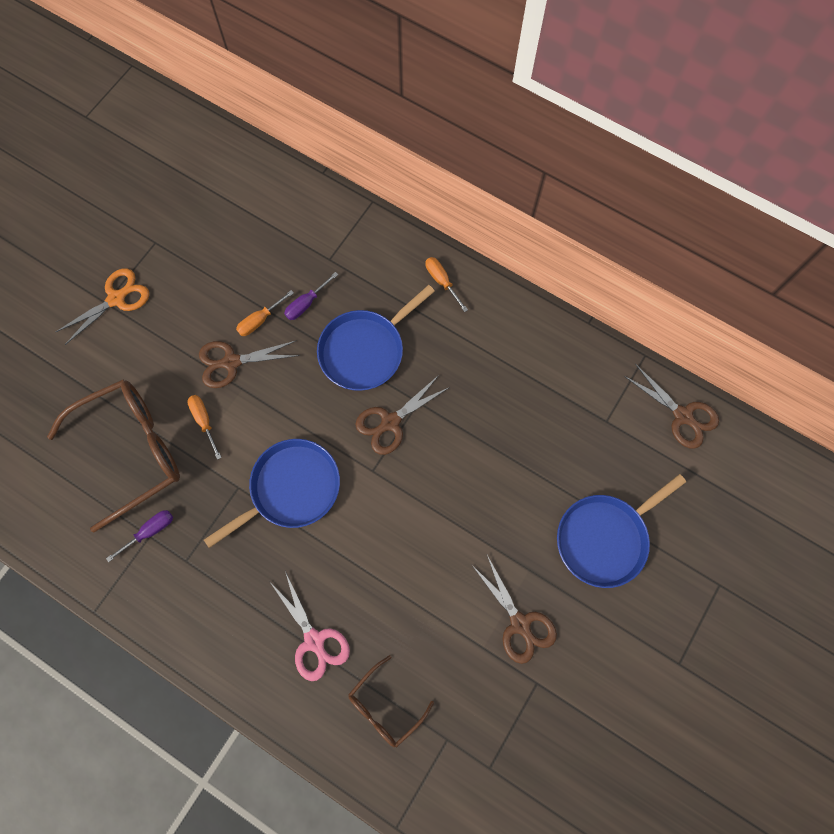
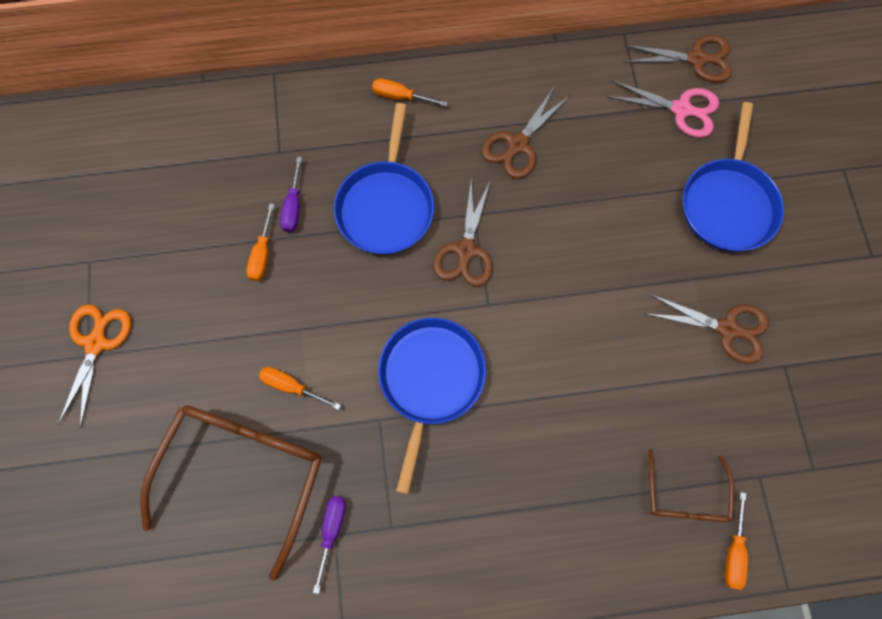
camera: 40 degrees left, 0 degrees up
(231, 362) = (269, 313): brown scissors -> brown scissors (518, 145)
(314, 640) = (573, 494): pink scissors -> pink scissors (681, 109)
(382, 771) = (733, 552): none -> orange screwdriver

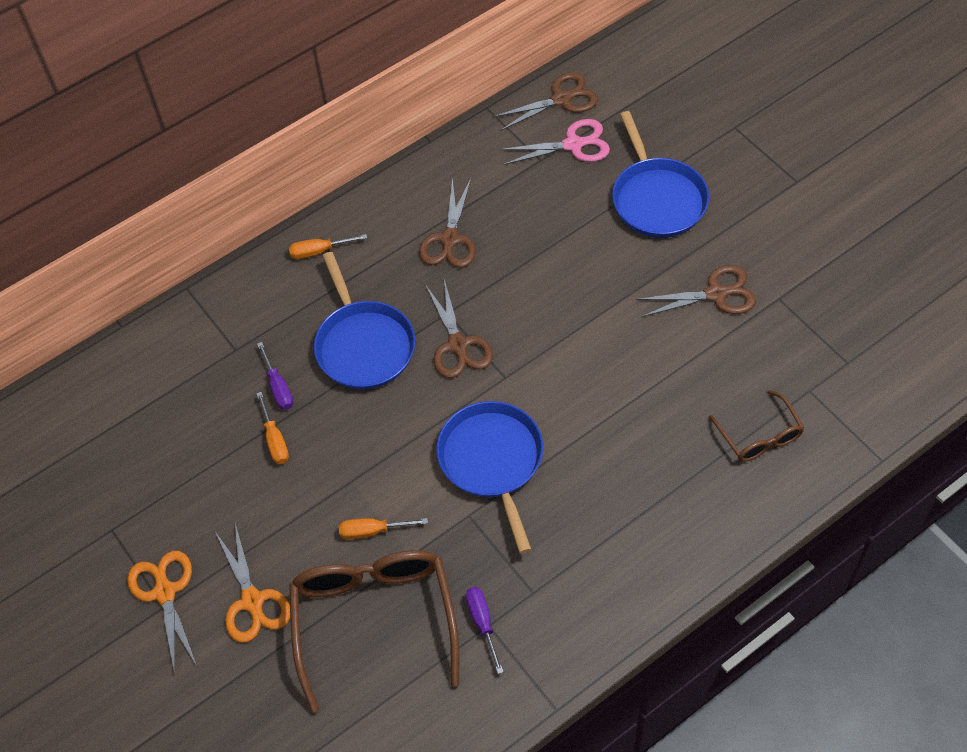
camera: 25 degrees left, 15 degrees down
(158, 393) = (252, 601): none -> orange scissors
(733, 552) = (823, 456): orange screwdriver -> none

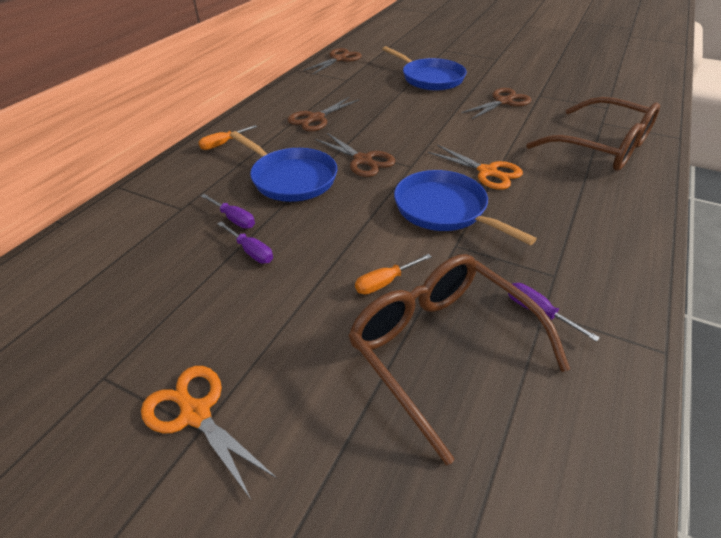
camera: 30 degrees left, 15 degrees down
(252, 601) = (304, 382): orange scissors -> orange scissors (487, 172)
(275, 440) = (251, 251): orange screwdriver -> purple screwdriver
(450, 239) = (316, 118): brown scissors -> brown scissors turned 60 degrees clockwise
(573, 145) = (361, 71): pink scissors -> none
(759, 435) = (601, 147): brown glasses -> brown glasses, size x1.92

